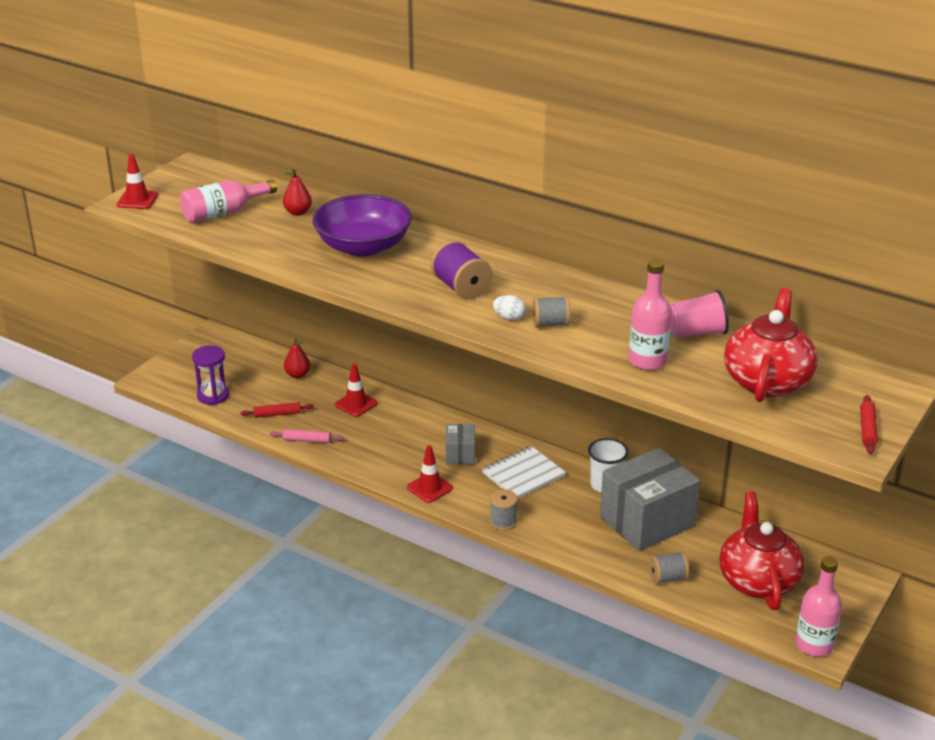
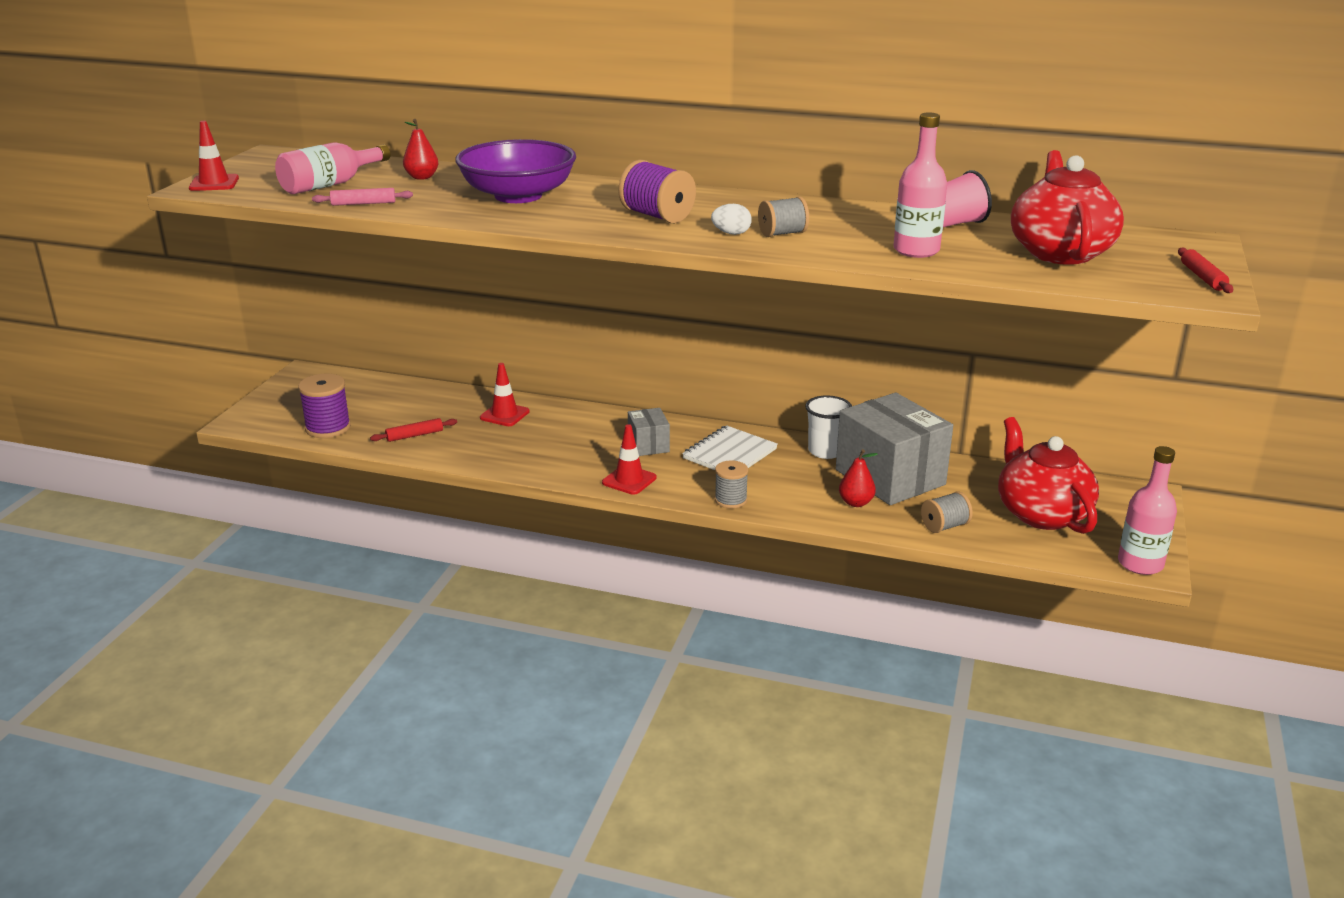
camera: 15 degrees left, 5 degrees down
(213, 396) = (328, 428): purple hourglass -> purple spool
(297, 375) = (423, 397): red pear -> red pear (856, 503)
(307, 440) = (461, 455): pink rolling pin -> pink rolling pin (363, 203)
(647, 521) = (890, 477): grey box -> grey box turned 75 degrees counterclockwise

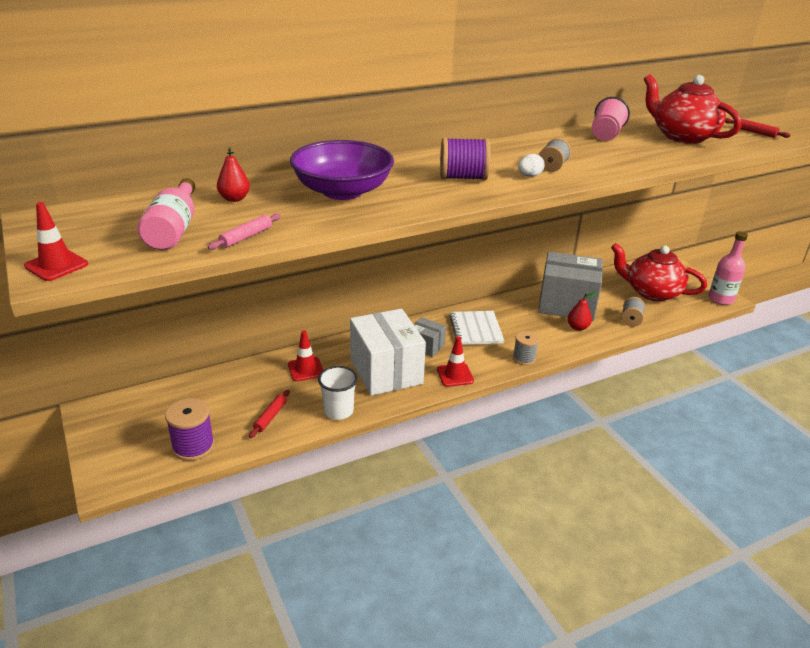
camera: 45 degrees left, 5 degrees up
(570, 447) = (386, 371): none -> white box
(825, 451) = (516, 304): white cup -> white cup (338, 411)
(916, 250) = (631, 156): pink bottle -> none

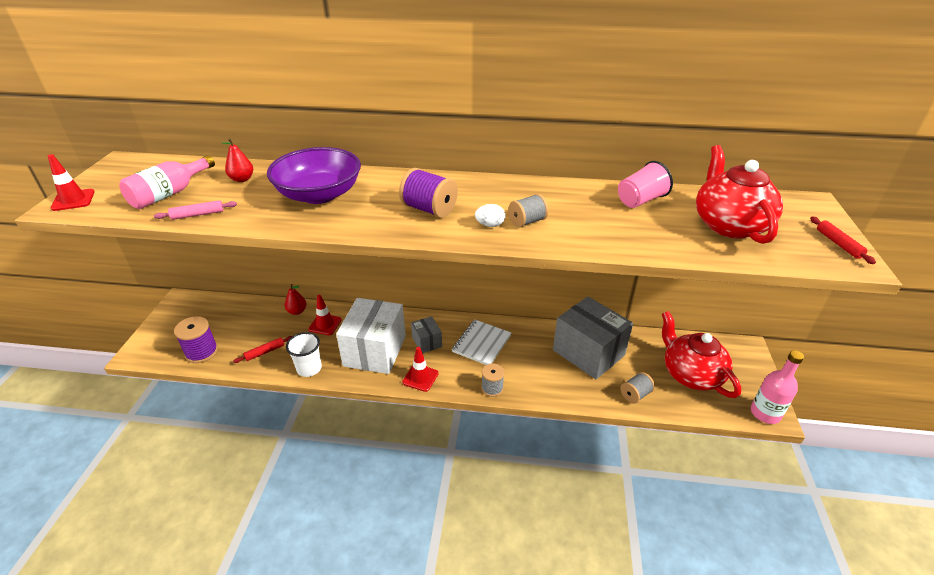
camera: 35 degrees right, 5 degrees up
(578, 327) = (573, 380): red pear -> red pear (297, 311)

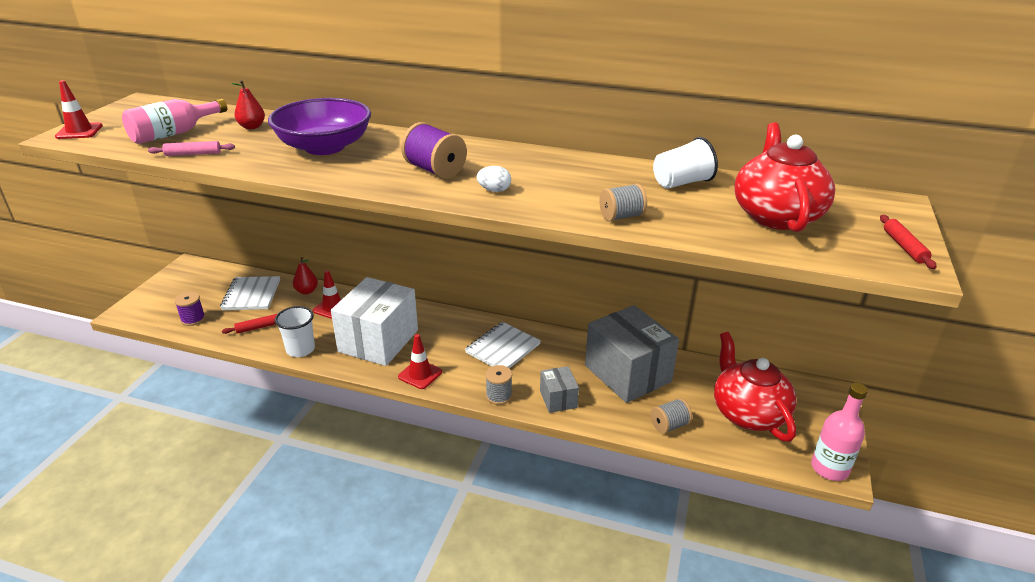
camera: 10 degrees right, 5 degrees down
(201, 352) = (193, 319): purple spool -> purple spool, size x0.66
(248, 321) = (251, 295): none -> white notebook
(427, 342) = (440, 339): grey box -> grey box (558, 399)
(527, 221) = (538, 191): grey spool -> grey spool (621, 216)
(640, 200) = (681, 183): pink cup -> white cup

